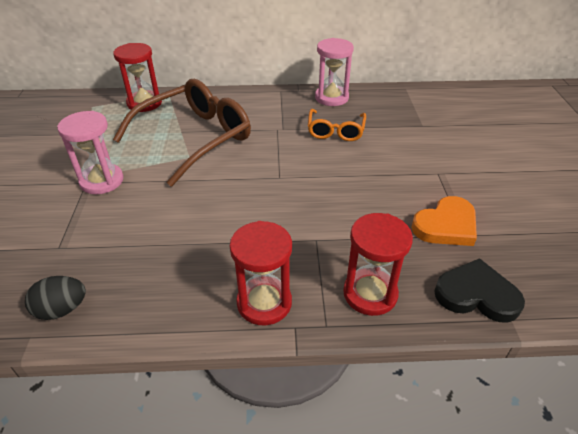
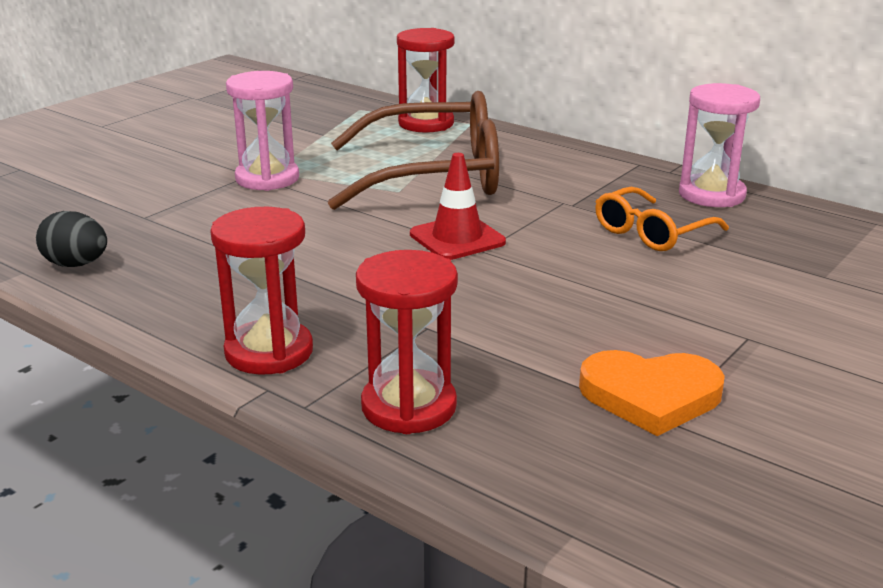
camera: 40 degrees right, 15 degrees down
(258, 175) = (457, 238): none -> red traffic cone
(476, 294) = (563, 483): black heart -> none

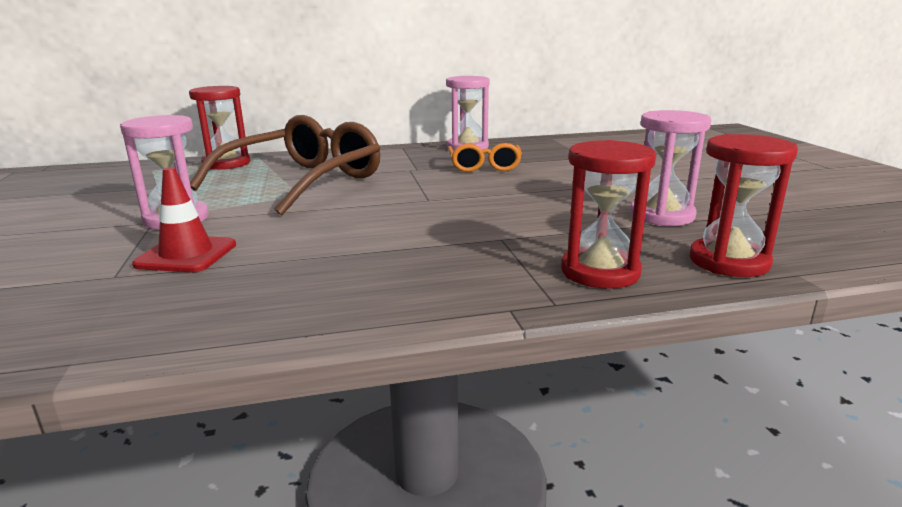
camera: 50 degrees left, 5 degrees down
(76, 264) = (127, 330): black egg -> none
(269, 352) = (454, 293): red hourglass -> red hourglass (729, 262)
(457, 238) = (400, 200): red traffic cone -> red traffic cone (186, 255)
(650, 396) = (662, 215): orange heart -> pink hourglass

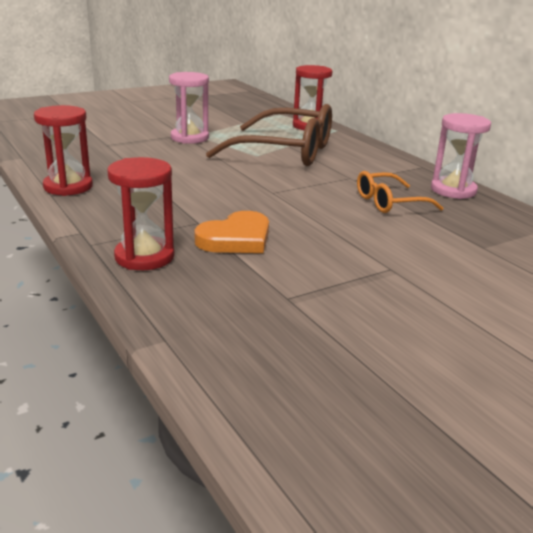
camera: 70 degrees right, 5 degrees up
(186, 255) = (137, 151): red traffic cone -> none
(554, 225) = (236, 238): none -> orange heart
(662, 215) = (291, 284): pink hourglass -> none
(729, 262) = (182, 308): red hourglass -> red hourglass (68, 187)

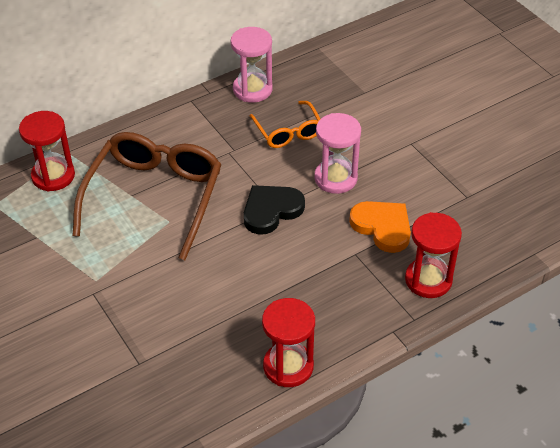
camera: 90 degrees left, 20 degrees up
(189, 138) = (108, 284): pink hourglass -> pink hourglass (335, 178)
(267, 190) = (271, 210): none -> black heart

